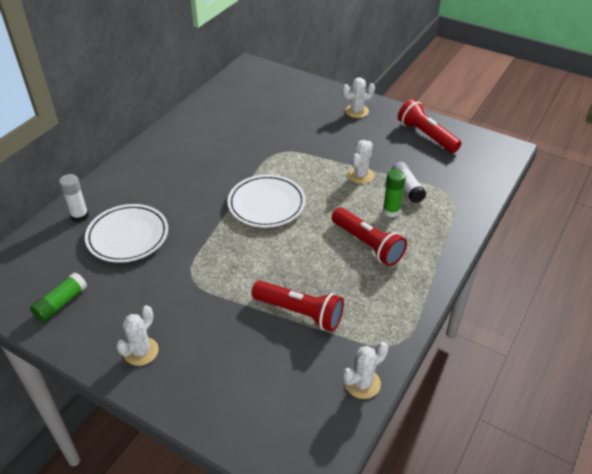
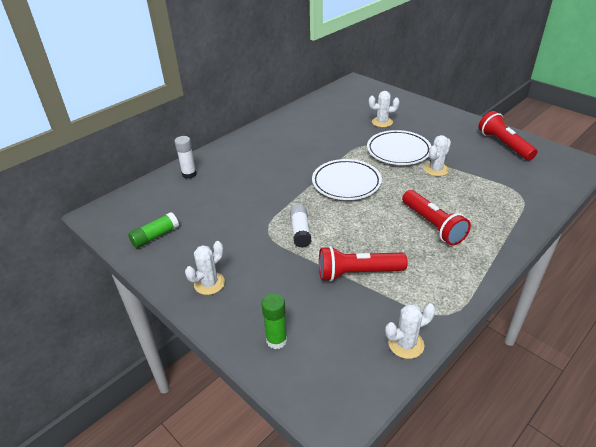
camera: 15 degrees right, 5 degrees down
(128, 236) = (223, 193): white plate -> white plate (398, 151)
(300, 312) = (357, 273): red flashlight -> red flashlight turned 135 degrees clockwise
(356, 111) = (441, 120): white cactus -> white cactus (382, 122)
(391, 211) = (460, 201): green glue stick -> green glue stick (276, 340)
(407, 188) = (478, 184): white glue stick -> white glue stick (300, 231)

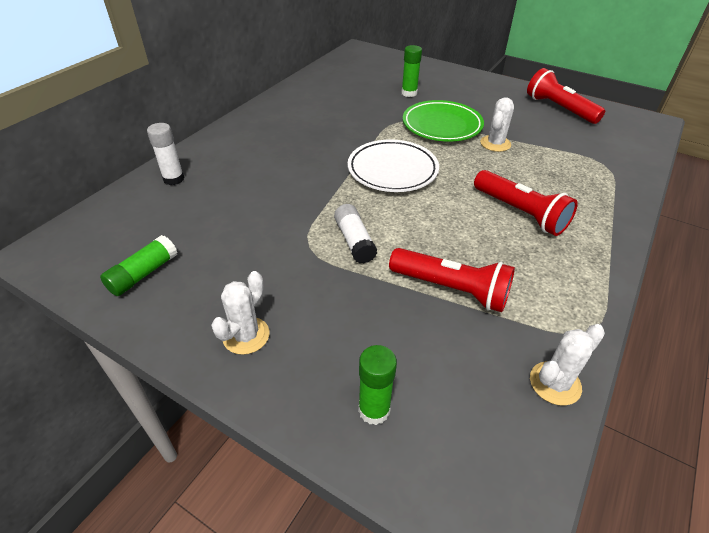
camera: 15 degrees left, 5 degrees up
(357, 273) = (451, 289): red flashlight -> red flashlight turned 135 degrees counterclockwise
(382, 122) = (409, 93): white cactus -> green glue stick
(398, 151) = (442, 125): white plate -> green plate

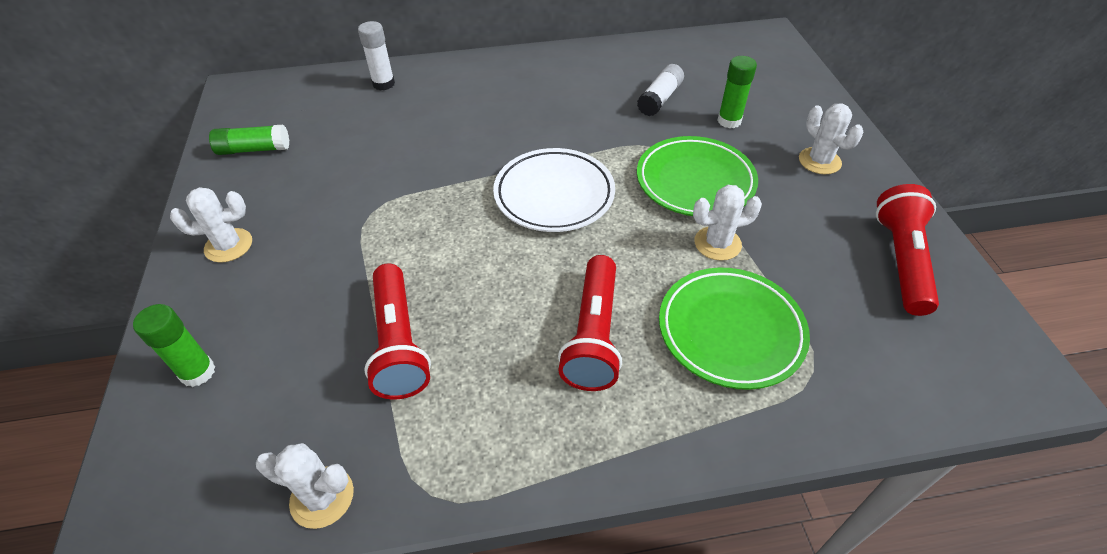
camera: 50 degrees right, 5 degrees up
(354, 241) = (407, 235): white glue stick -> white glue stick (659, 99)
(472, 89) = (819, 161): none -> white cactus
(559, 172) = (730, 331): none -> green plate

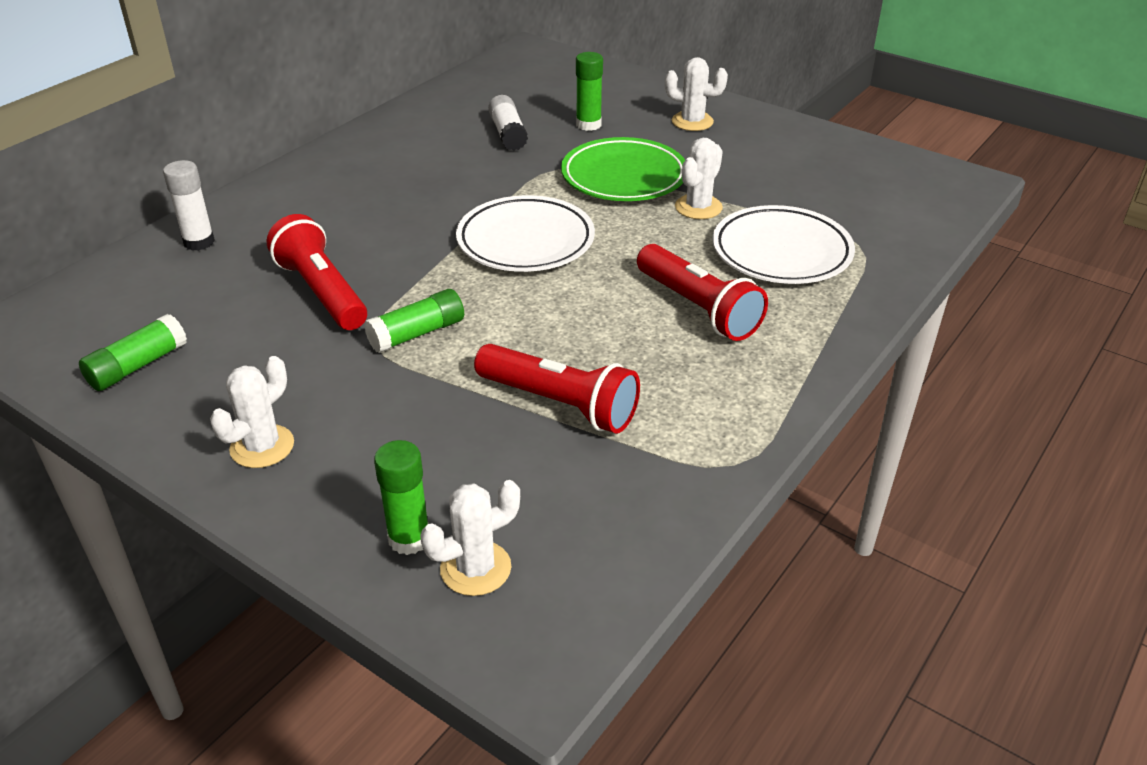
camera: 45 degrees left, 10 degrees down
(322, 497) = (660, 522): white cactus -> white cactus (475, 568)
(398, 224) = (417, 333): none -> green glue stick
(730, 331) = (781, 252): green plate -> white plate
(901, 260) = (823, 156): red flashlight -> red flashlight (322, 292)

